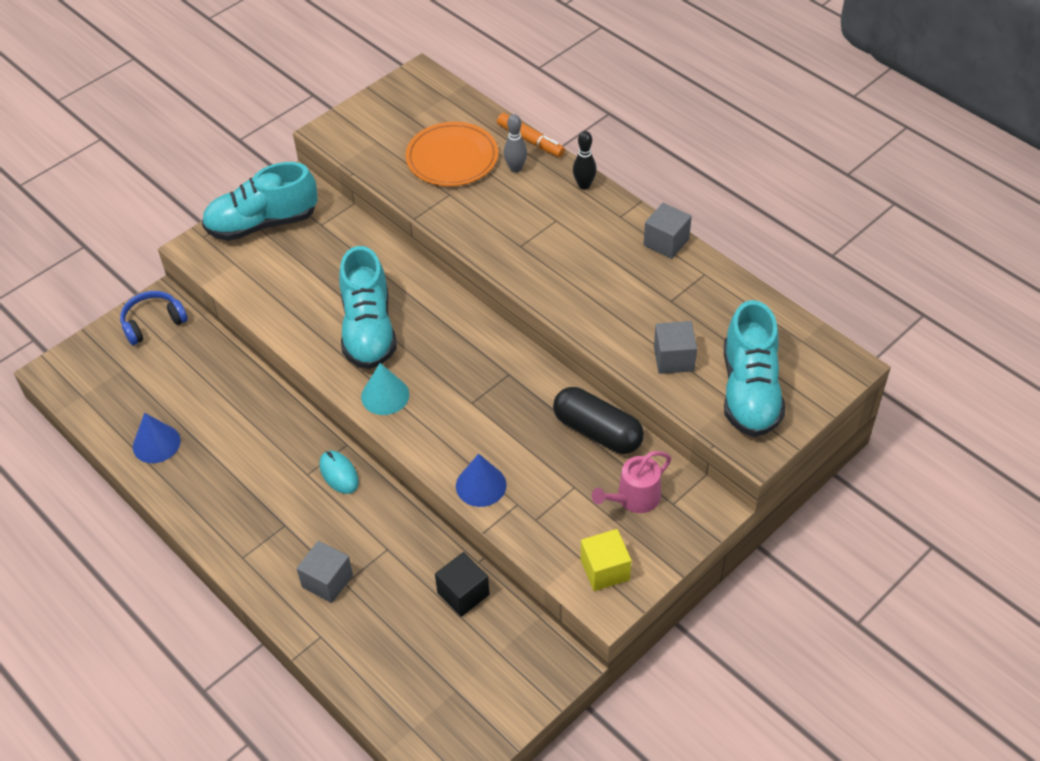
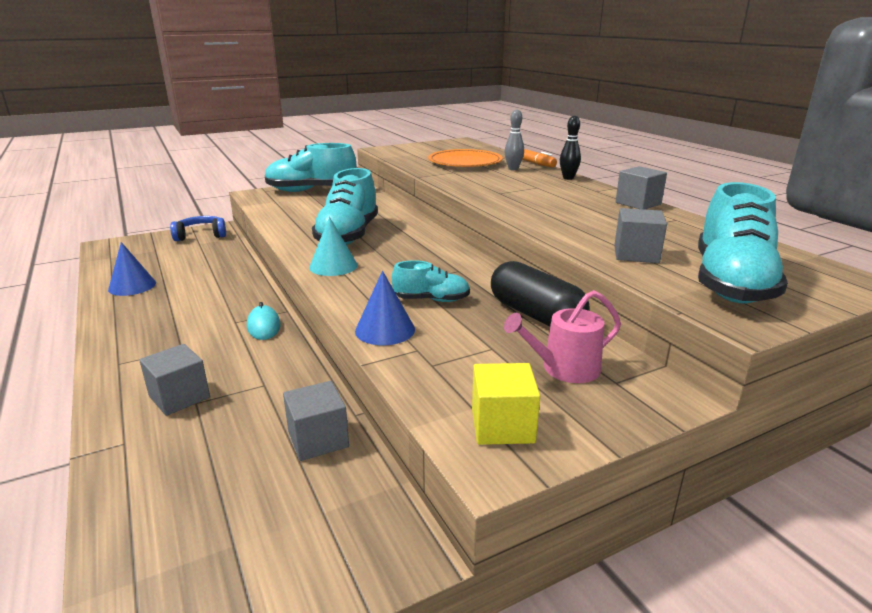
camera: 15 degrees right, 25 degrees down
(463, 593) = (318, 439): black cube -> grey cube
(502, 431) = (431, 300): none -> turquoise shoe

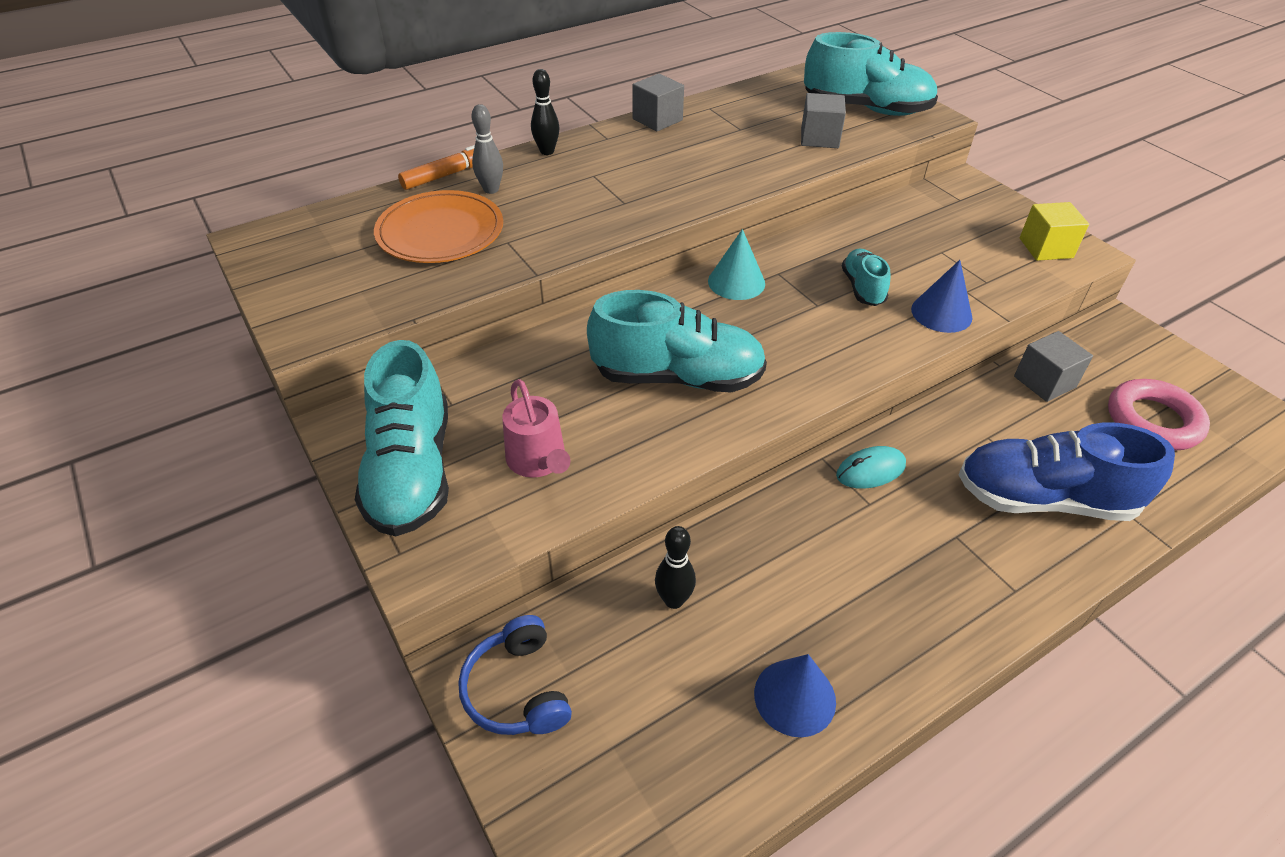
camera: 95 degrees left, 20 degrees up
(179, 397) = (1043, 499): grey cube -> blue shoe
(216, 263) = (674, 600): none -> black bowling pin
(218, 510) = (1153, 421): none -> pink ring
(333, 266) = (796, 374): turquoise cone -> turquoise cone (736, 282)
(535, 315) = (868, 228): black capsule -> none
(564, 369) = (955, 219): pink watering can -> pink watering can (538, 461)

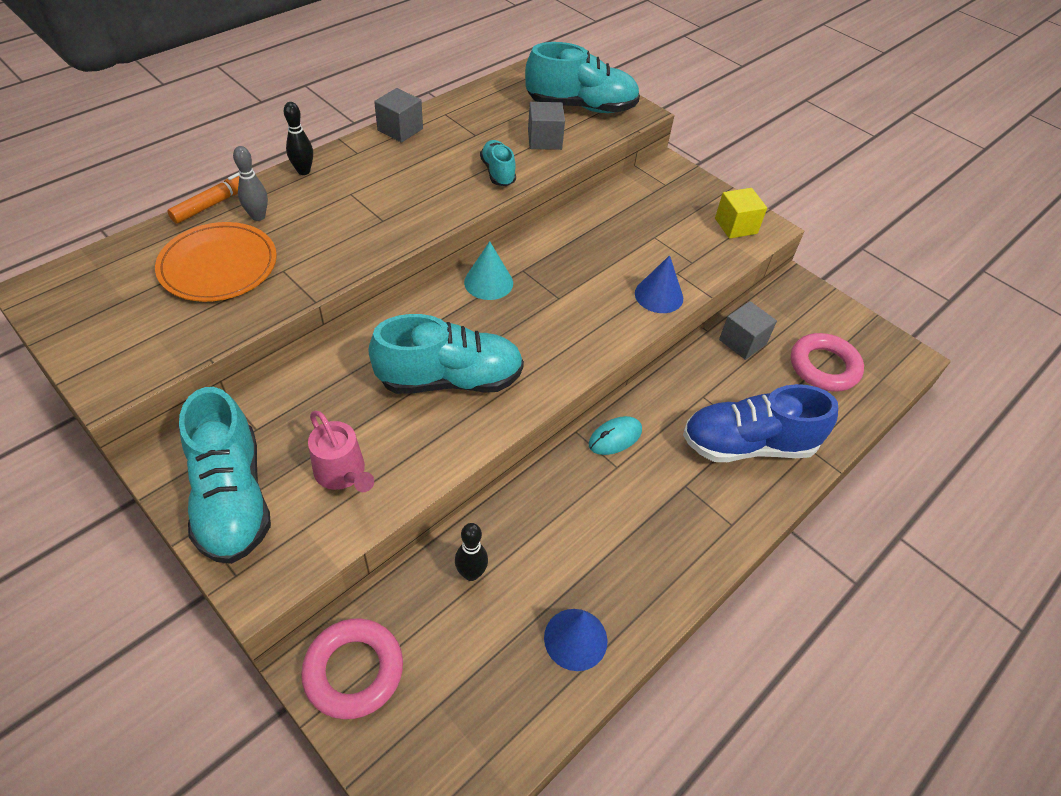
camera: 15 degrees left, 5 degrees up
(517, 689) = (354, 671): blue headphones -> pink ring
(862, 288) = (594, 278): turquoise shoe -> turquoise shoe (498, 172)

